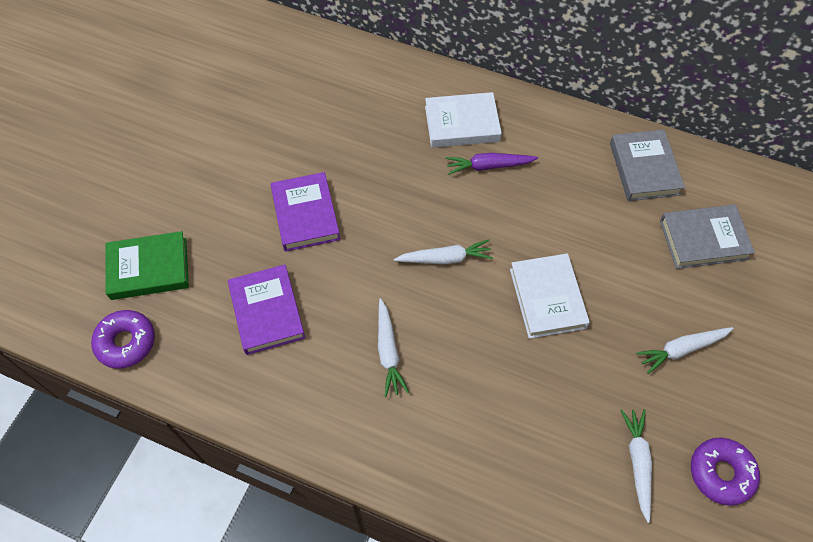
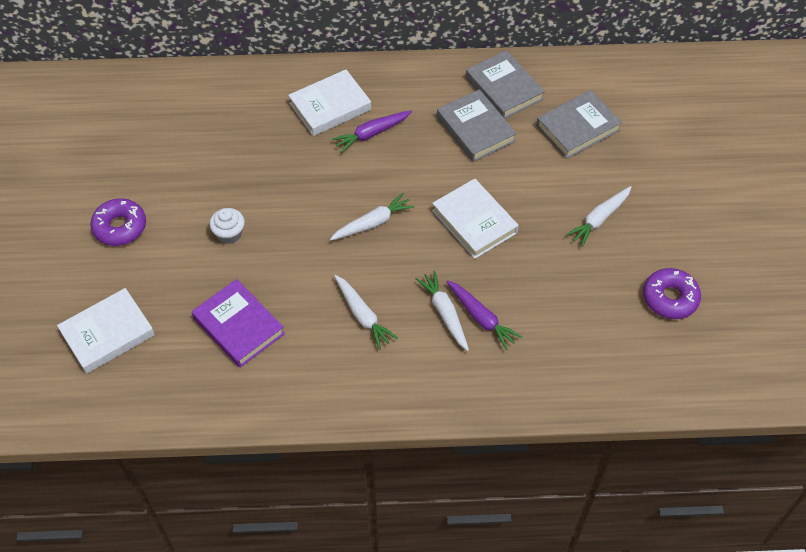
camera: 25 degrees left, 5 degrees down
(126, 342) = (122, 402): purple donut -> purple donut (120, 227)
(149, 269) = (108, 334): green book -> white book
(305, 215) = (229, 234): purple book -> white cupcake
(505, 406) = (481, 318): none -> purple carrot
(594, 200) = (475, 129): none -> grey book
(637, 463) = (605, 317): white carrot -> white carrot (445, 313)

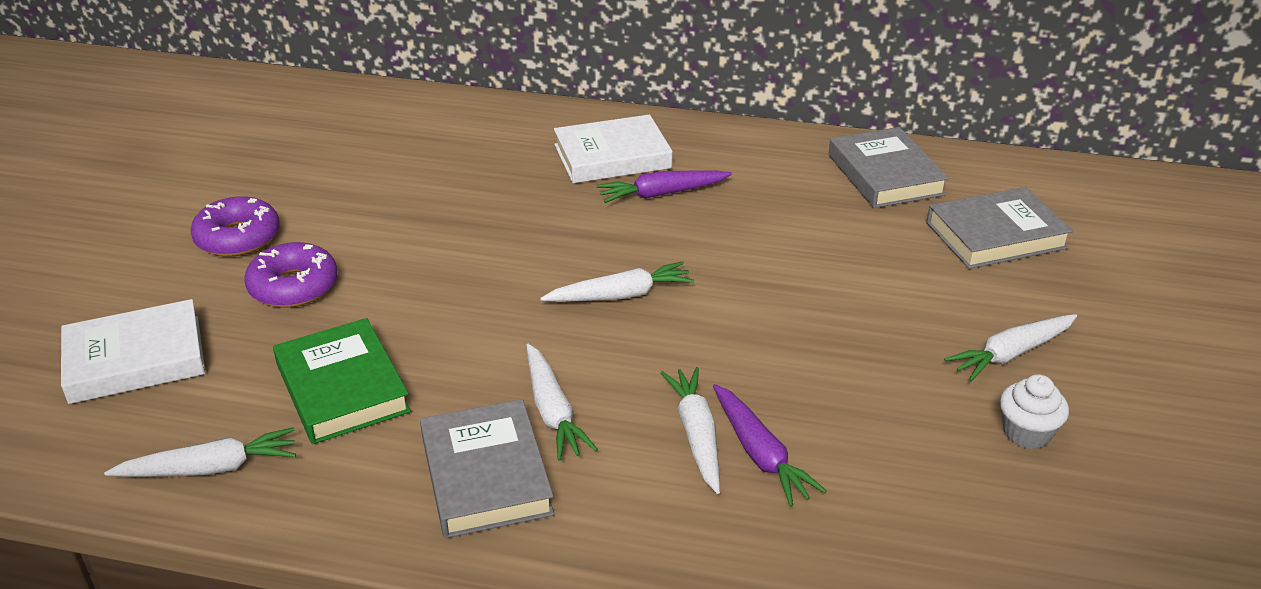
camera: 15 degrees right, 20 degrees down
(191, 396) = (210, 468): none -> white carrot
(229, 234) = (391, 271): white cupcake -> white cupcake (1026, 433)
(238, 326) = (342, 388): purple book -> green book
(474, 222) = (789, 321): white book -> none
(475, 129) = (826, 212): grey book -> grey book (486, 475)
(670, 298) = (1130, 491): purple donut -> purple donut (293, 286)

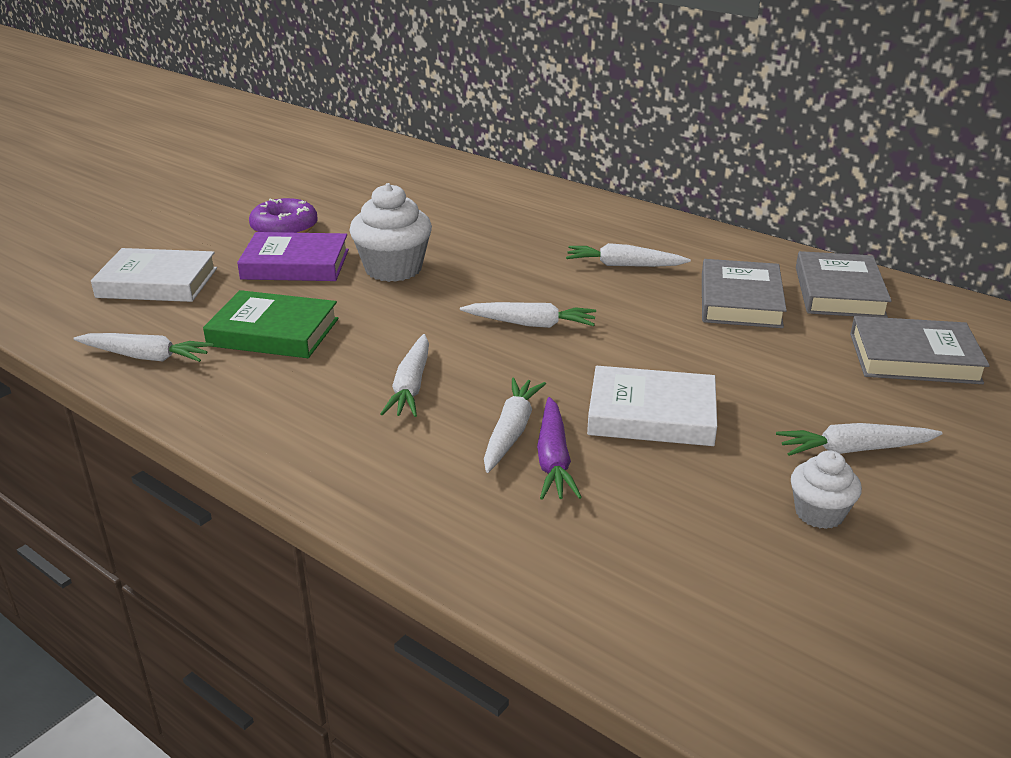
camera: 25 degrees right, 5 degrees down
(293, 286) = (295, 264): purple donut -> purple book
(342, 388) = (273, 332): green book -> green book turned 75 degrees counterclockwise
(416, 262) = (393, 269): none -> white cupcake
(486, 475) = (325, 413): grey book -> grey book (740, 301)
(612, 157) = (603, 233): white book -> white book (651, 414)
(662, 194) = (624, 265): purple carrot -> white carrot

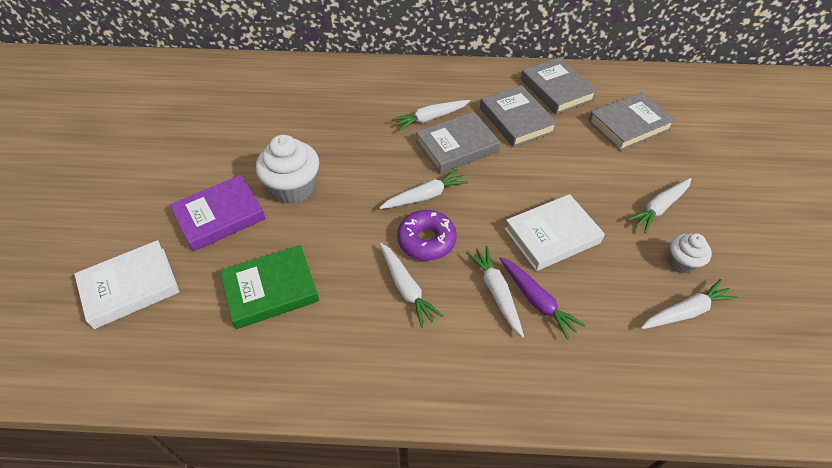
camera: 35 degrees left, 20 degrees up
(146, 357) = (201, 365): white carrot -> white carrot (685, 312)
(284, 228) = (174, 183): purple donut -> purple donut (426, 240)
(627, 298) = (457, 146): none -> grey book

